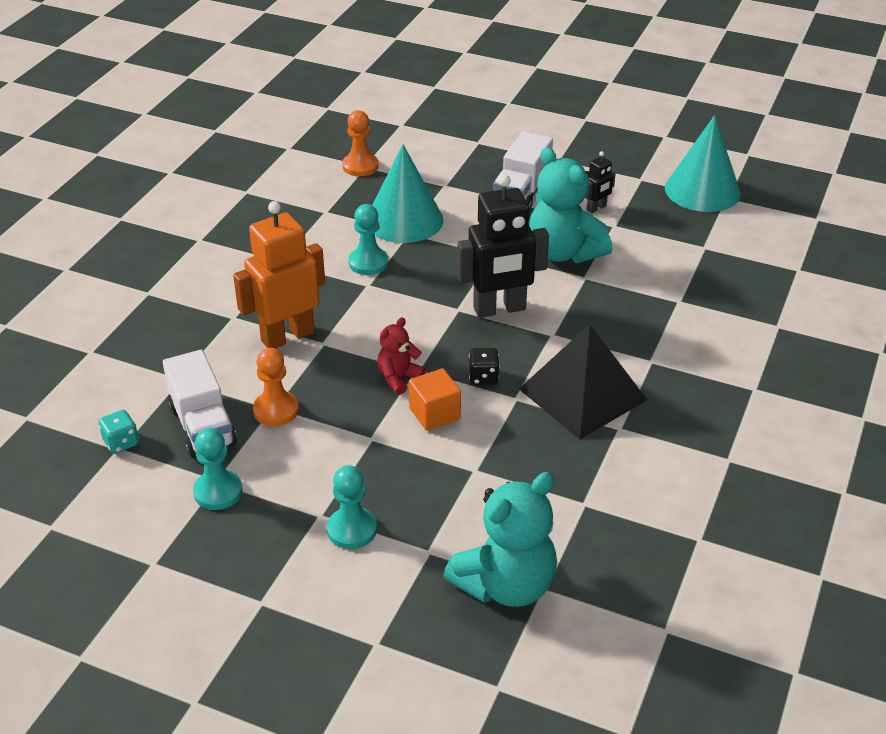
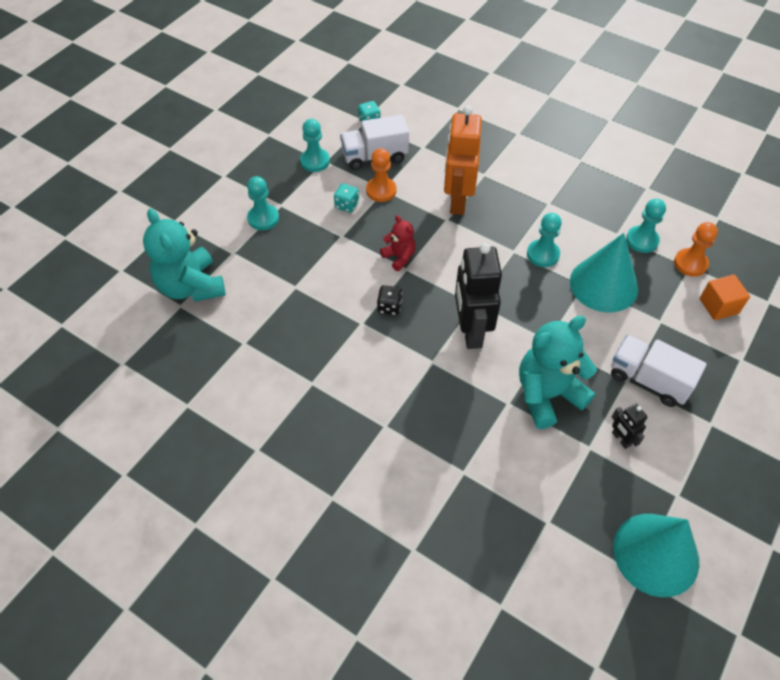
camera: 100 degrees right, 15 degrees up
(287, 336) = (457, 201): orange robot -> orange robot turned 150 degrees counterclockwise
(310, 441) = (347, 205): none -> turquoise dice
(332, 195) = (642, 240): none -> turquoise pawn
(434, 413) = (357, 272): orange cube -> orange cube (718, 306)
(582, 394) = (355, 367): black pyramid -> none

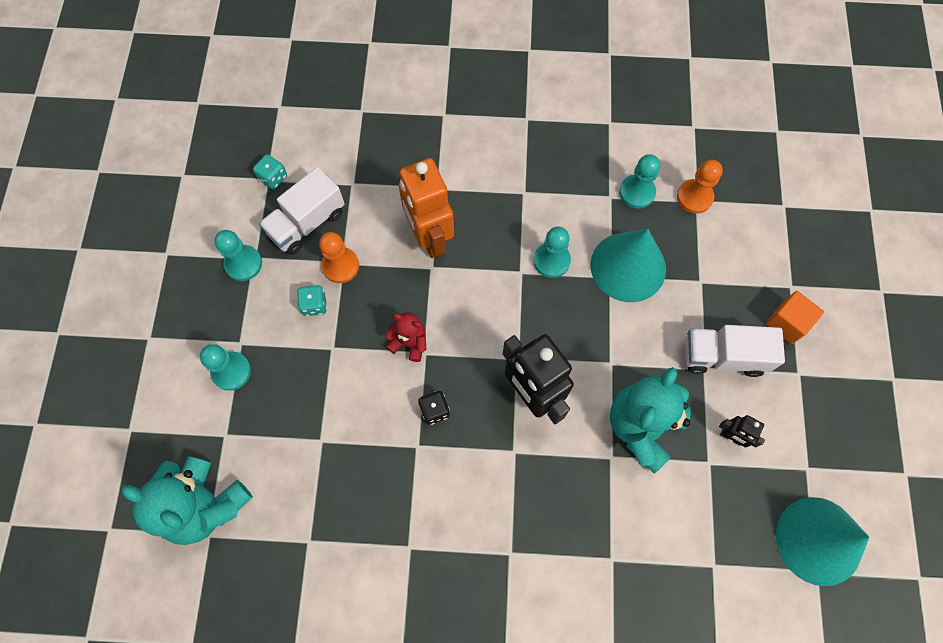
camera: 30 degrees left, 15 degrees up
(718, 306) = (743, 235): orange cube -> orange cube (787, 323)

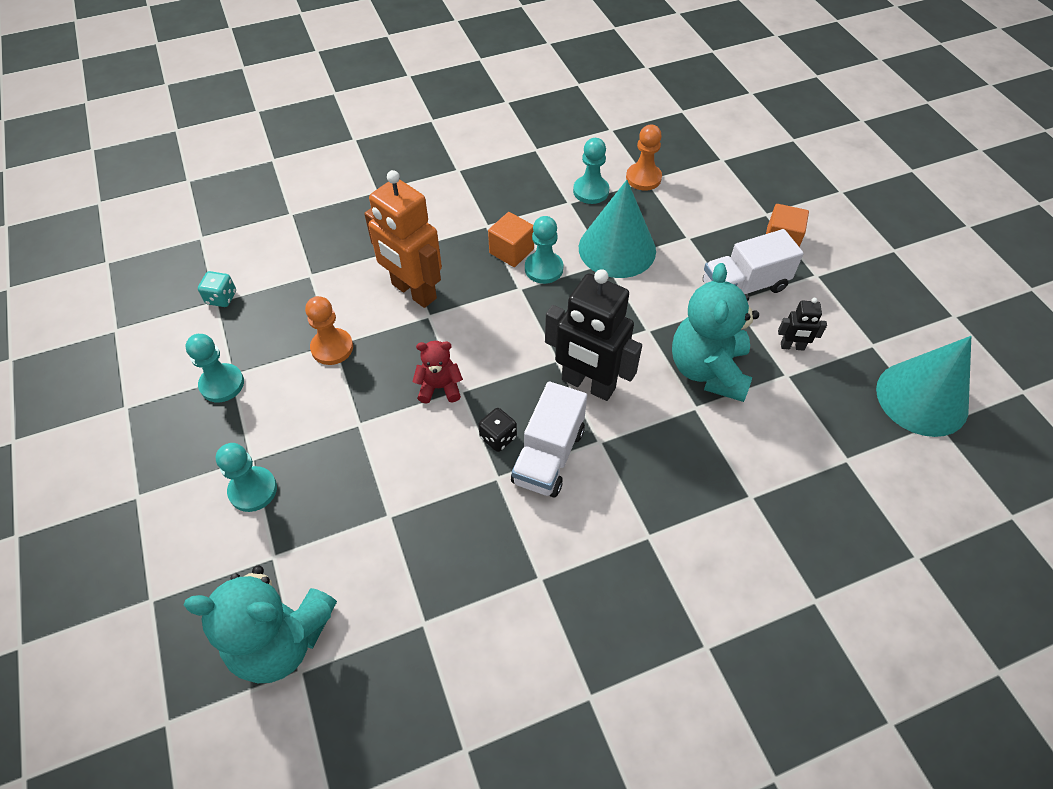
camera: 25 degrees left, 15 degrees down
(307, 223) = (277, 324): white truck -> white truck (549, 456)
(314, 305) = (320, 392): turquoise dice -> none
(532, 230) = (511, 251): none -> orange cube

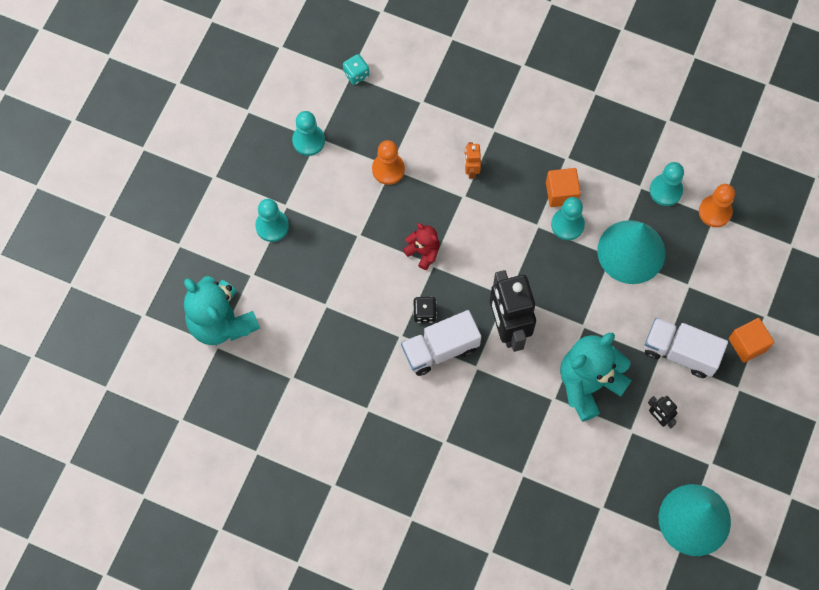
camera: 45 degrees right, 15 degrees up
(413, 292) = (471, 170): orange robot -> orange robot, size x0.46

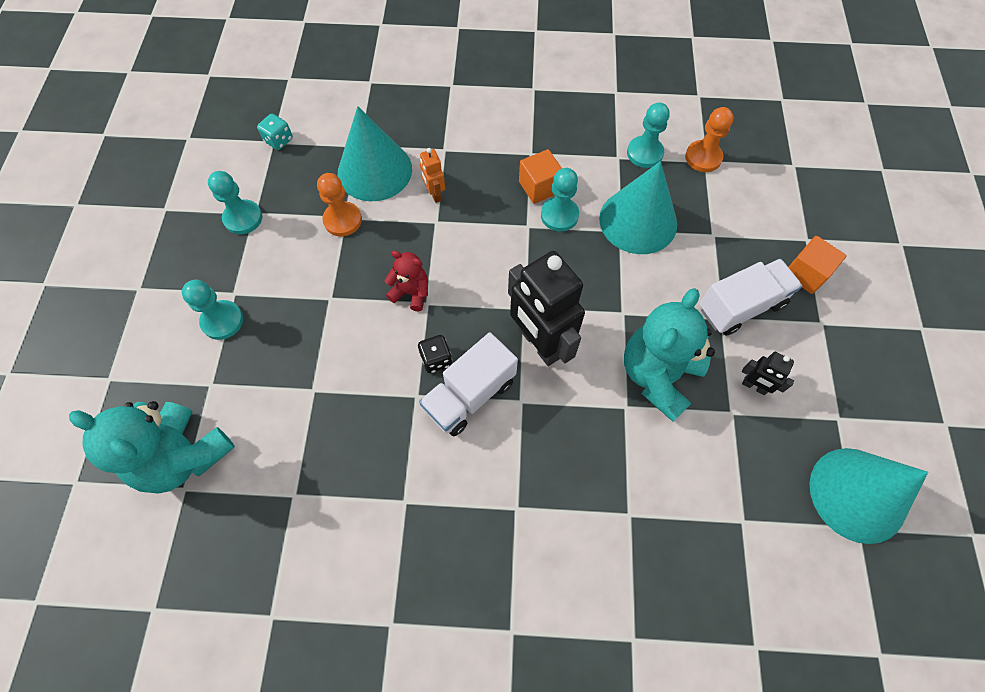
camera: 20 degrees left, 5 degrees down
(428, 131) = (374, 170): none -> turquoise cone
(680, 352) = (740, 306): white truck -> white truck turned 150 degrees clockwise

